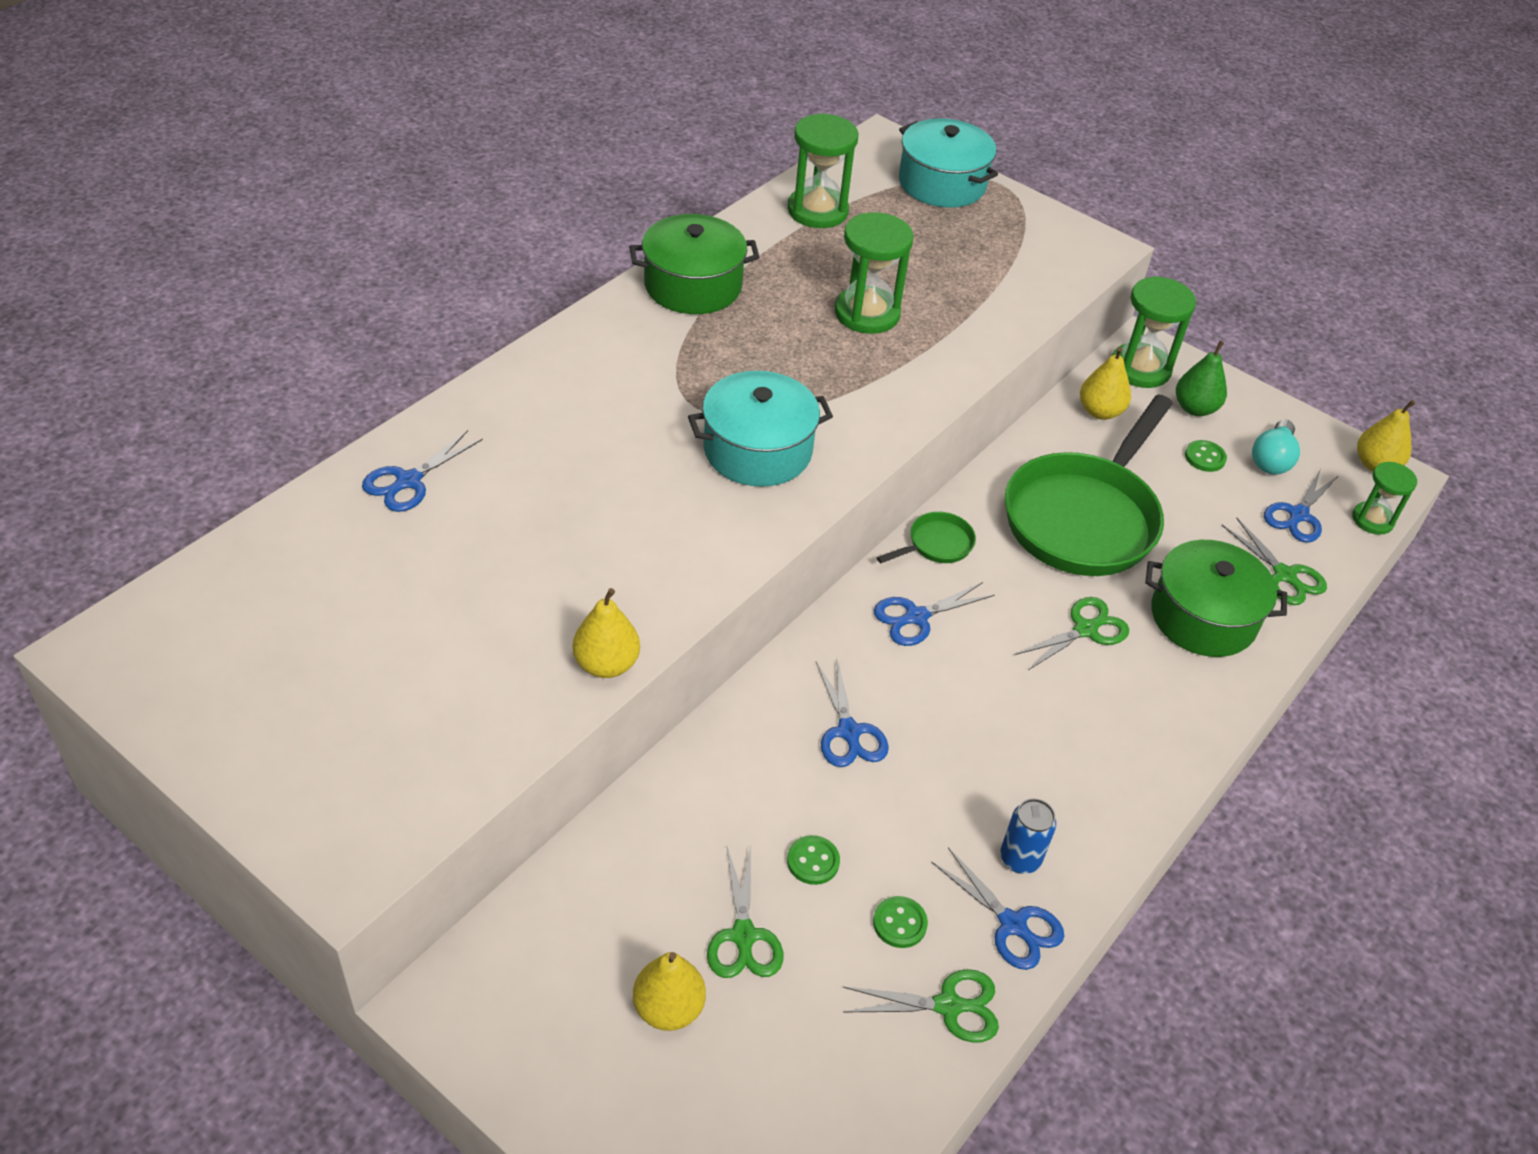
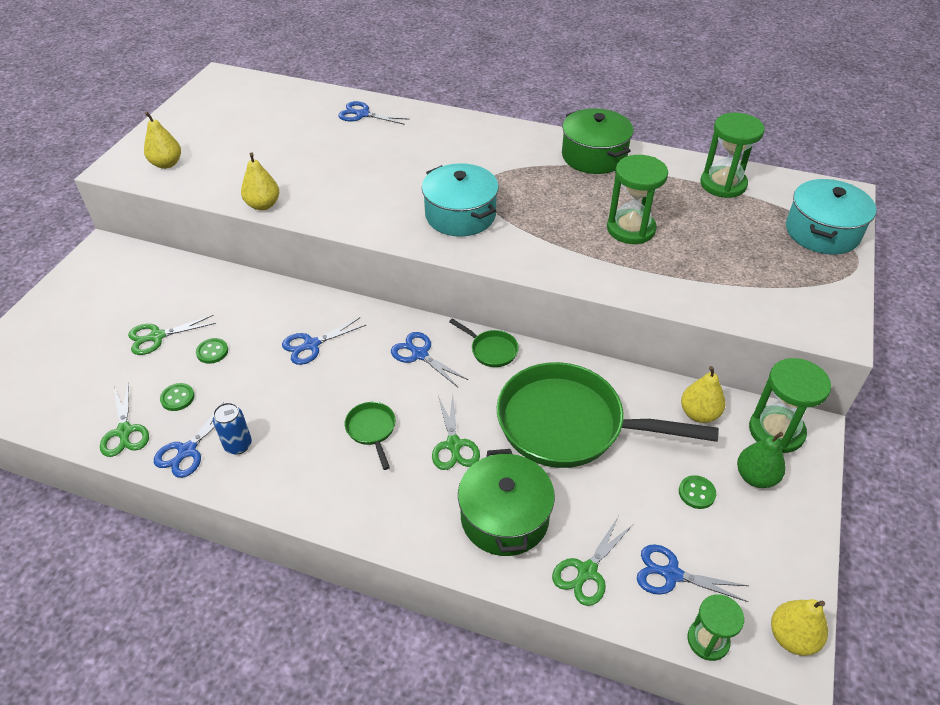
camera: 75 degrees right, 0 degrees up
(668, 1008) = (109, 321): yellow pear -> yellow pear (167, 164)
(1037, 703) = (372, 430): none -> green pan
(1086, 629) = (454, 445): green scissors -> green scissors turned 45 degrees clockwise
(1272, 459) = (732, 545): turquoise light bulb -> none

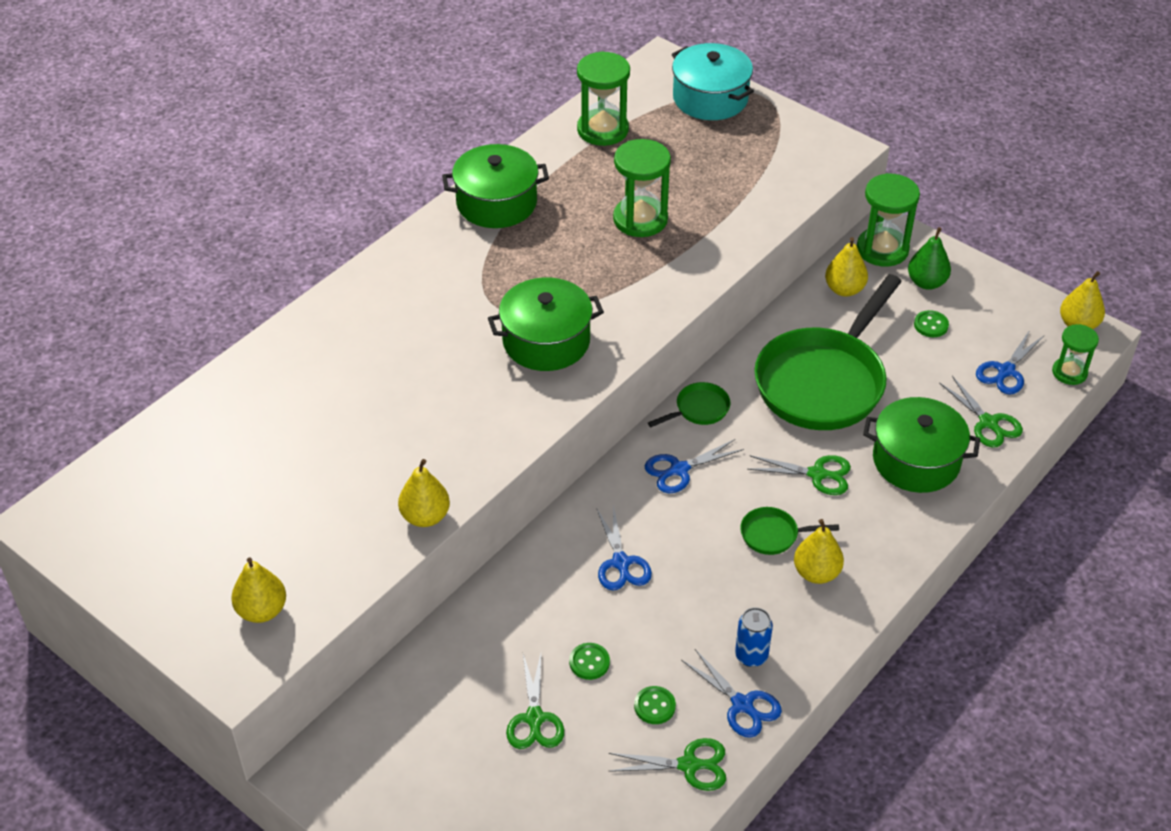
camera: 70 degrees left, 0 degrees up
(339, 469) = (816, 573): none -> yellow pear
(362, 114) = (270, 379): blue scissors -> none
(460, 215) = (546, 341): turquoise pot -> green pot

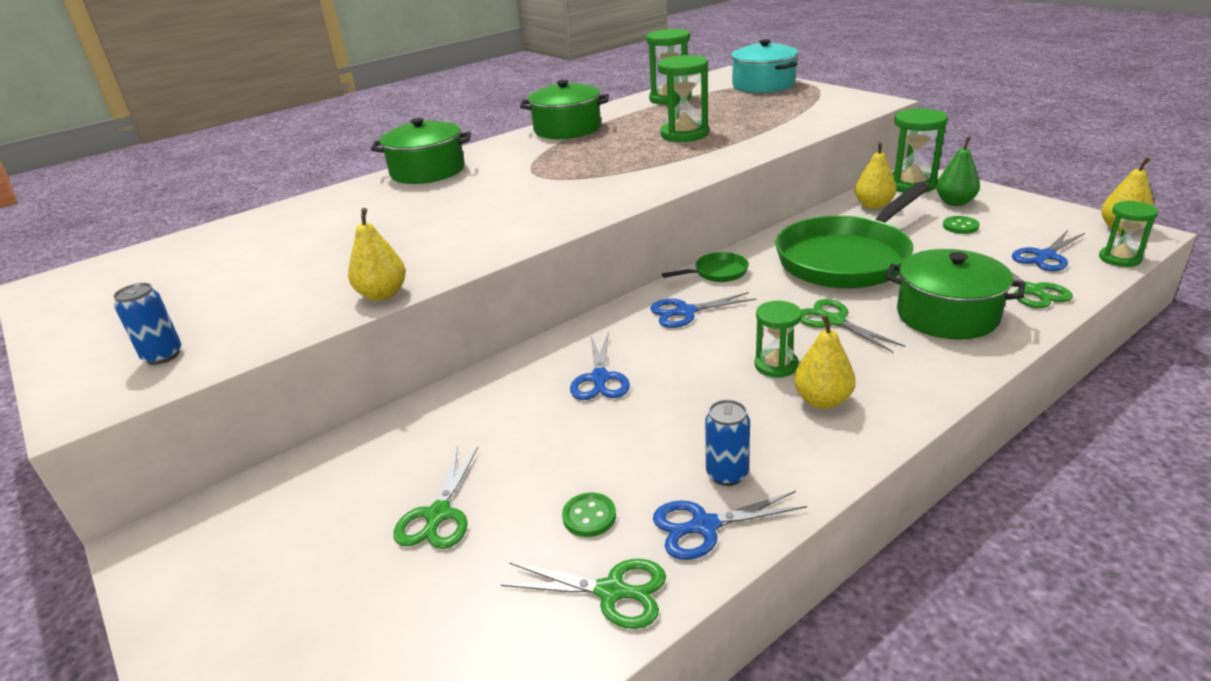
camera: 15 degrees right, 15 degrees down
(262, 610) = (163, 355): yellow pear -> blue can
(546, 341) = (570, 192): green pot -> green pot (428, 171)
(589, 662) = (528, 464): green button -> none
(742, 705) = (704, 526): blue scissors -> blue scissors turned 105 degrees clockwise
(773, 535) = (776, 365): green pan -> green hourglass
(817, 474) = (833, 321): green scissors -> green scissors turned 150 degrees counterclockwise

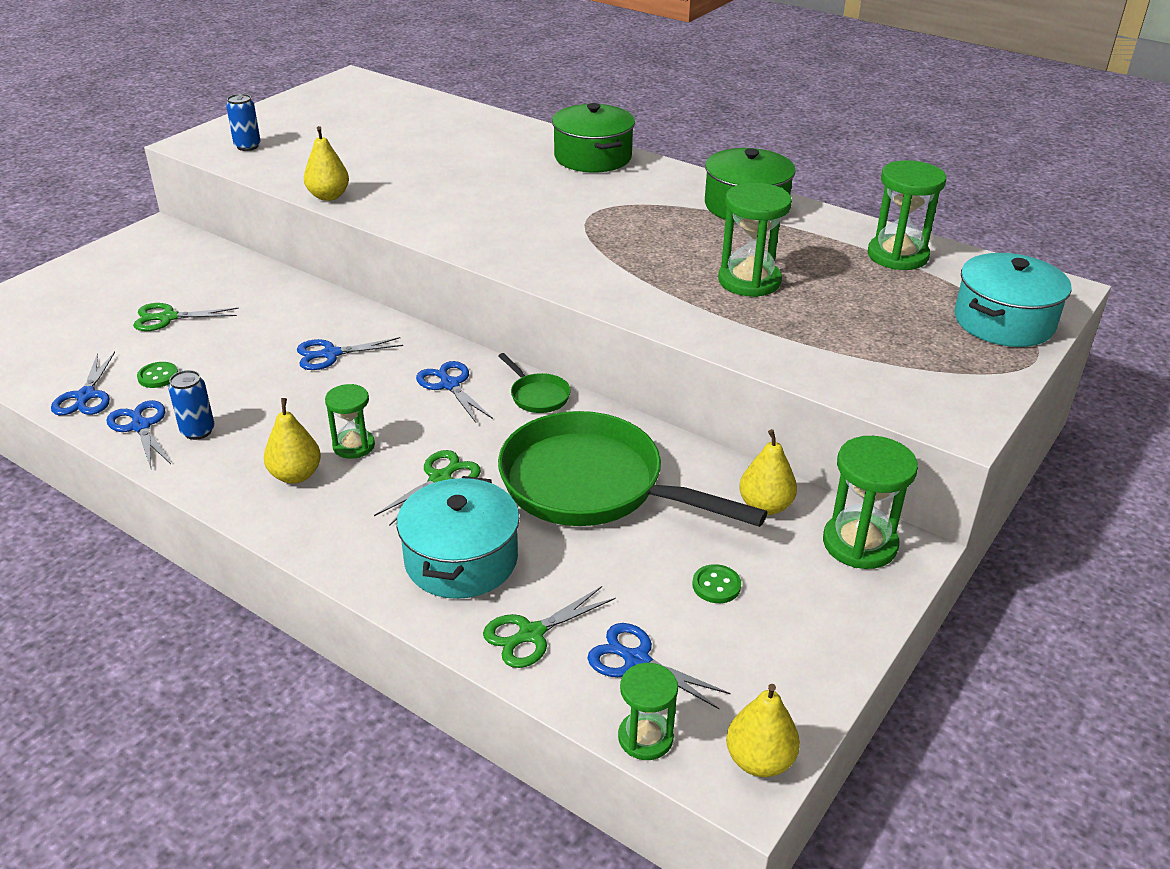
camera: 70 degrees right, 5 degrees up
(612, 591) = (86, 396): green scissors -> blue scissors
(947, 315) = (461, 560): green pot -> turquoise pot
(955, 202) = (804, 585): green pear -> none

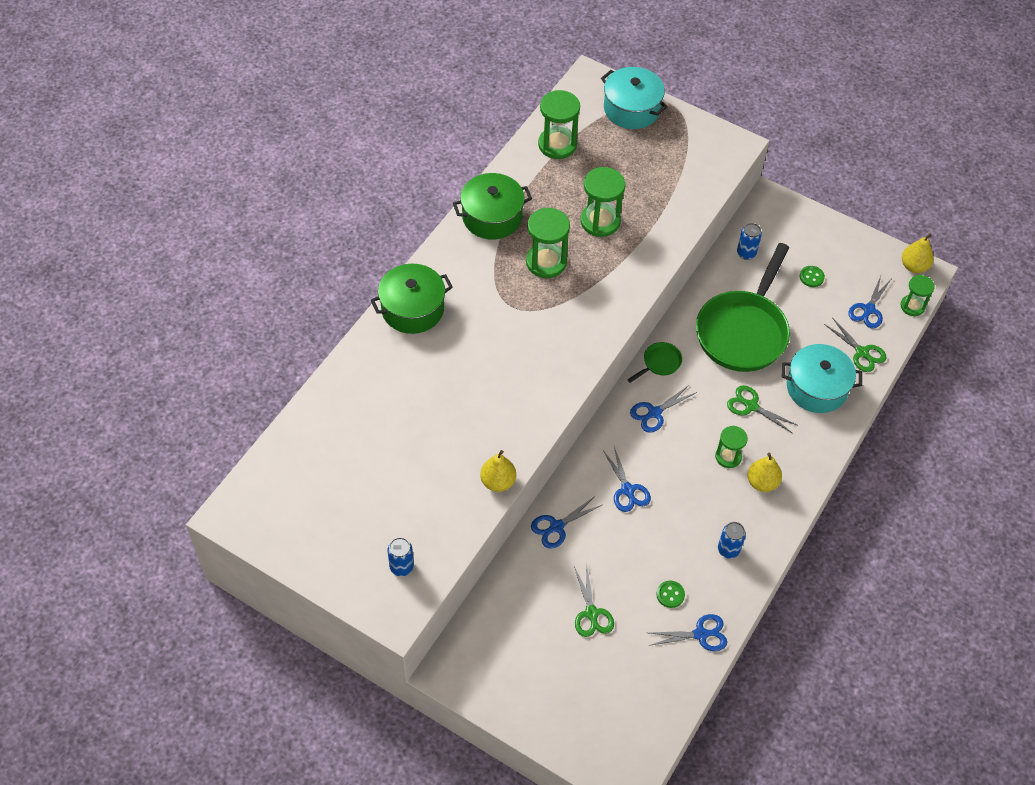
camera: 95 degrees left, 20 degrees up
(140, 426) = (728, 586): blue scissors -> blue scissors (556, 527)
(765, 506) = (746, 253): yellow pear -> blue can
(859, 544) = (768, 216): green hourglass -> green hourglass (546, 262)

